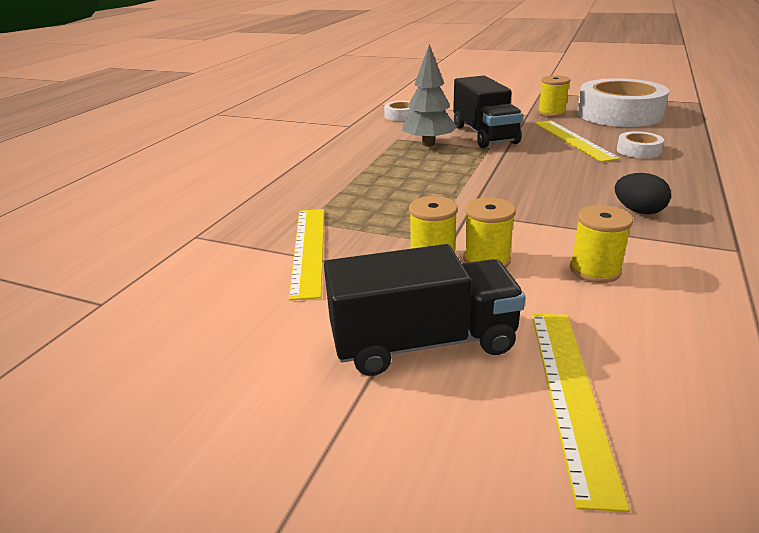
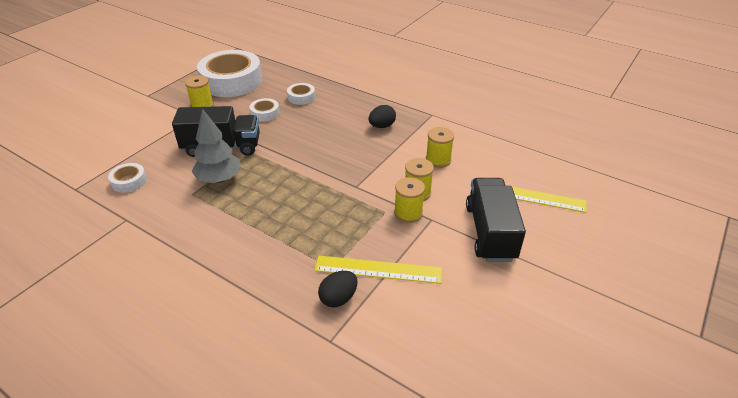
camera: 80 degrees left, 10 degrees up
(257, 231) = (338, 298): none -> black egg
(573, 140) = (265, 113): yellow ruler -> white tape

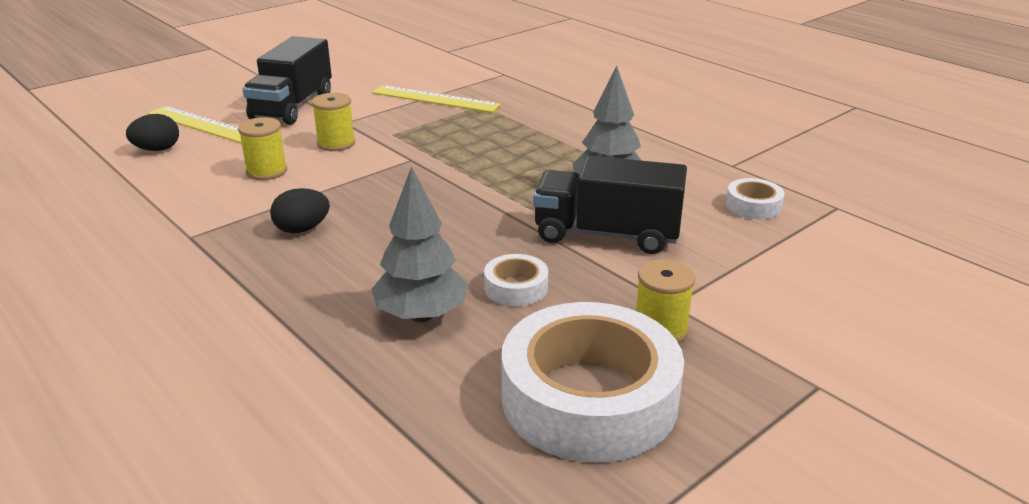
camera: 165 degrees left, 10 degrees down
(301, 97) = (421, 315): white tape -> grey tree
(338, 298) = (485, 89): black egg -> black egg (157, 149)
(408, 213) = (366, 129): yellow spool -> none

